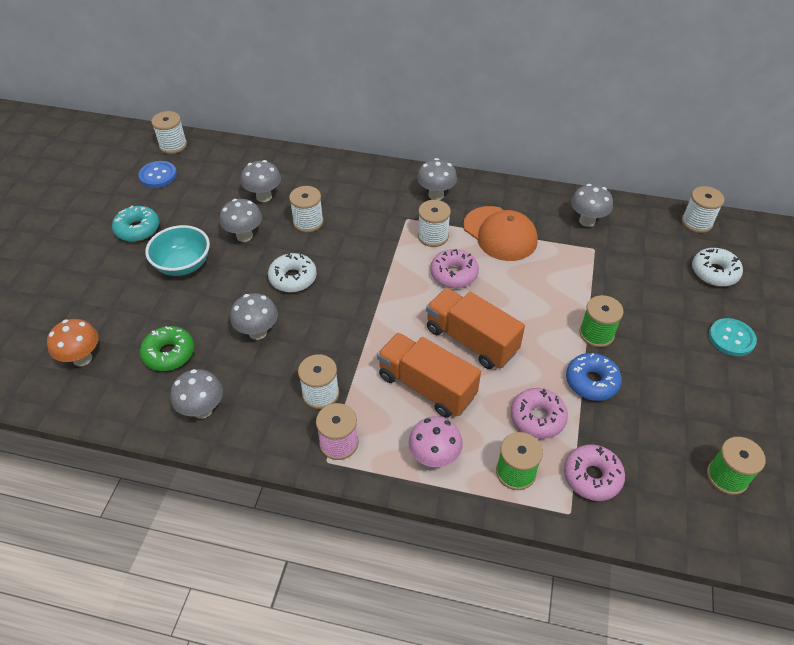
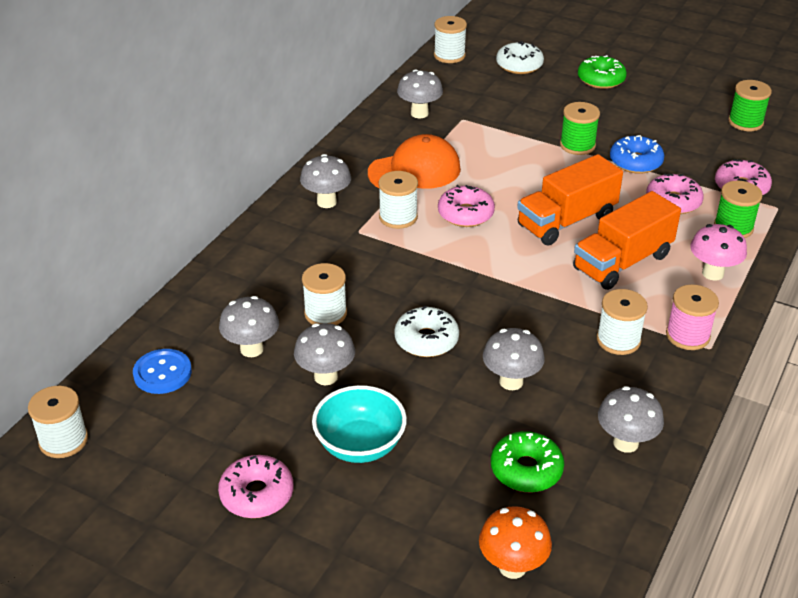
camera: 75 degrees left, 10 degrees down
(137, 229) = (257, 494): turquoise donut -> pink donut
(158, 175) = (134, 463): blue button -> blue button (162, 373)
(731, 338) = (601, 79): turquoise button -> green donut

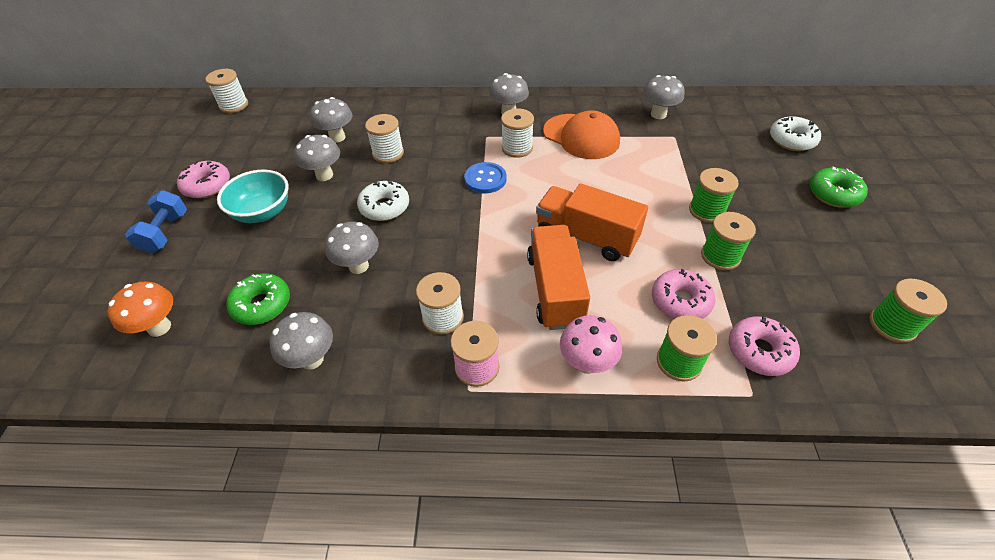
camera: 65 degrees right, 10 degrees up
(162, 373) = (301, 115): blue button -> blue button (485, 179)
(333, 548) = (165, 233): none -> blue dumbbell
(449, 55) = (757, 102): white spool -> none
(465, 214) = (548, 178): pink donut -> none
(622, 262) = (555, 290): orange truck -> orange truck turned 60 degrees clockwise
(635, 162) = (720, 256): blue donut -> green spool

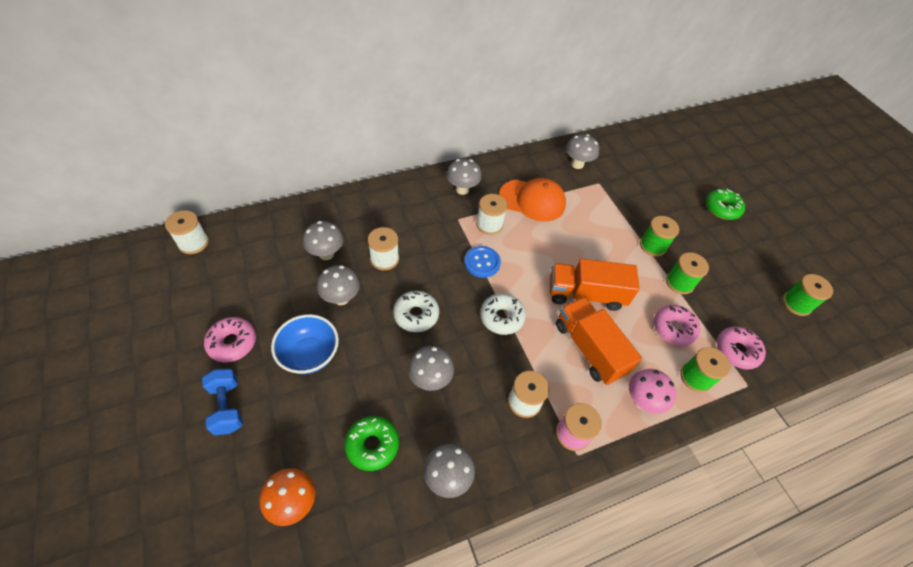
camera: 30 degrees left, 5 degrees up
(263, 212) = (309, 354): turquoise bowl -> blue bowl
(791, 140) = (676, 167): white donut -> white donut (502, 317)

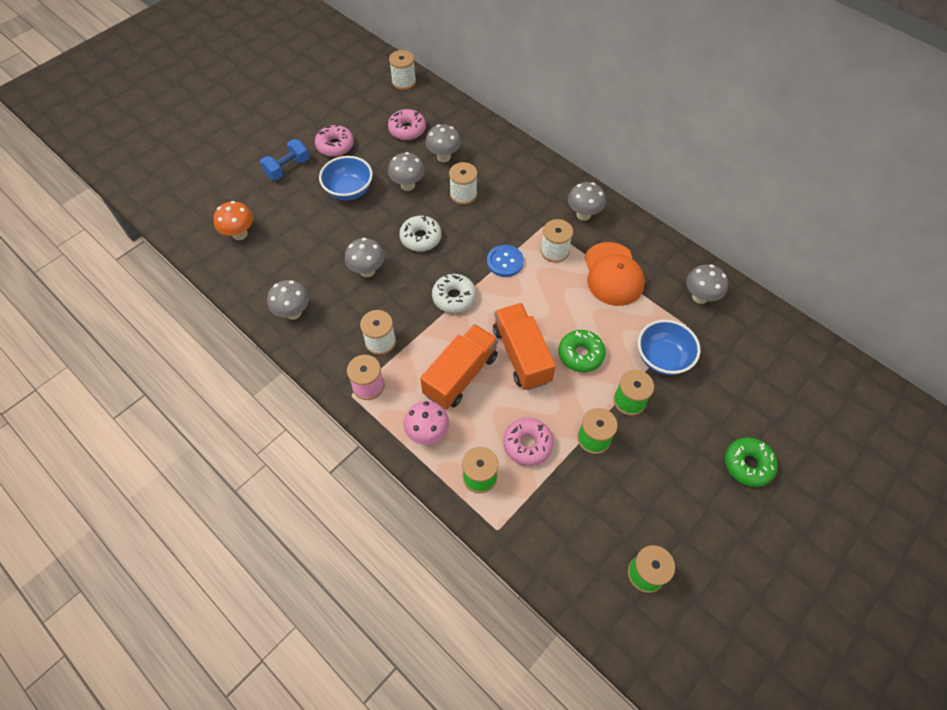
camera: 70 degrees right, 5 degrees up
(372, 445) = (297, 258): green donut -> green donut (580, 354)
(622, 209) = (662, 358): none -> blue bowl
(736, 351) = (535, 512): pink donut -> pink donut (407, 129)

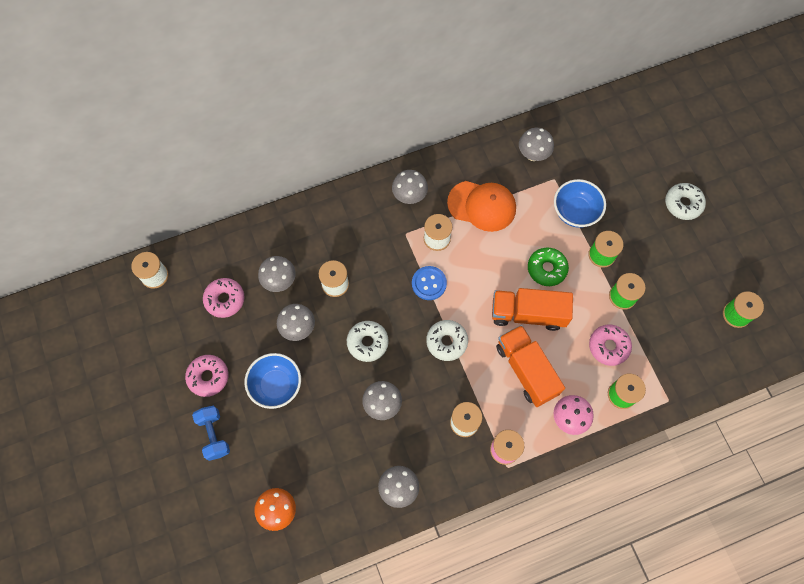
camera: 65 degrees left, 10 degrees up
(748, 464) = (683, 204): green donut -> white donut

